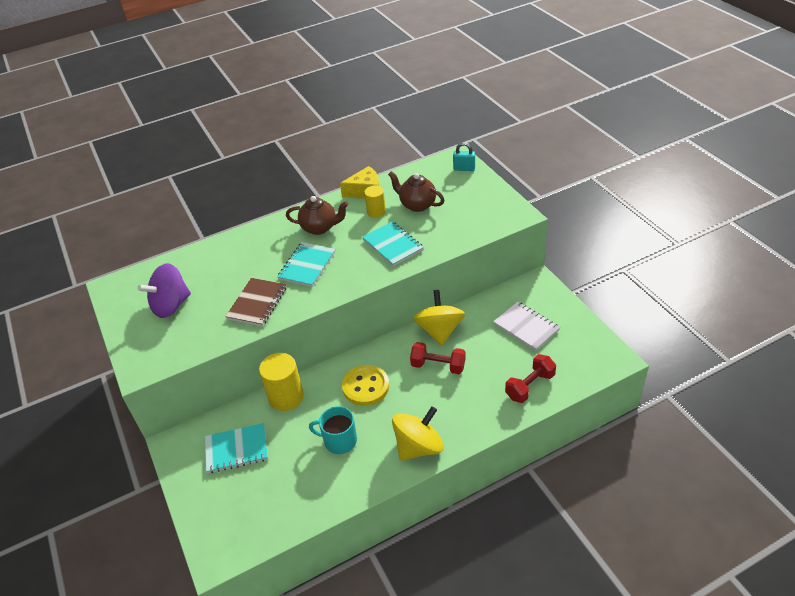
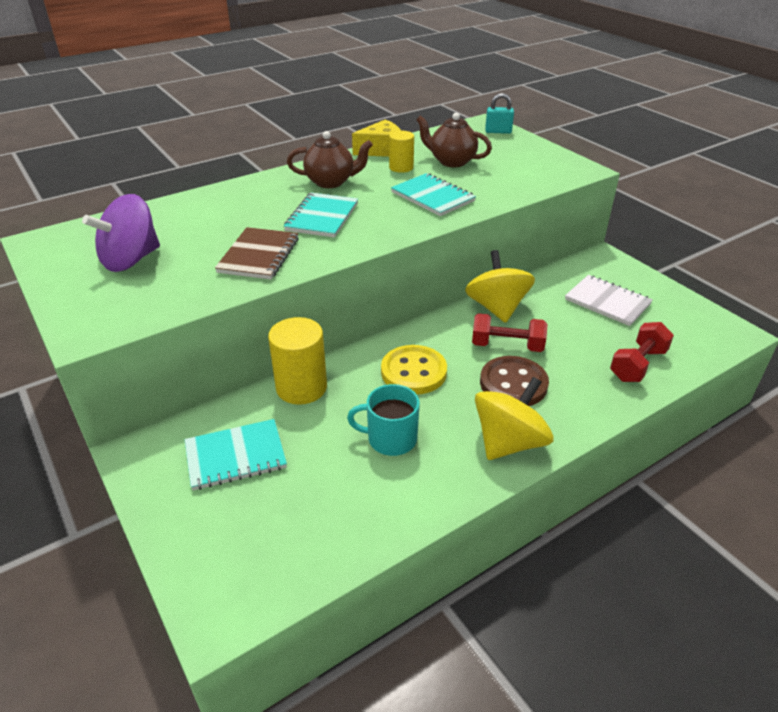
camera: 10 degrees left, 5 degrees down
(434, 399) = (513, 384): none -> brown button

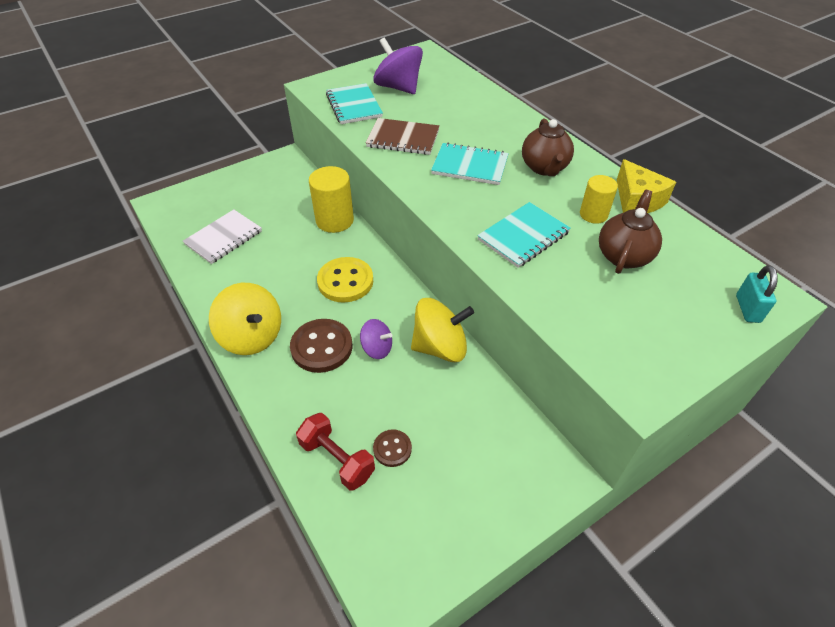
camera: 90 degrees right, 10 degrees up
(235, 456) = (273, 197): turquoise notebook -> turquoise notebook (354, 106)
(390, 439) = (271, 267): turquoise mug -> none
(507, 346) = (377, 348): red dumbbell -> purple spinning top
(607, 302) = (456, 456): white notebook -> white notebook (223, 238)
(614, 334) = (392, 449): none -> brown button

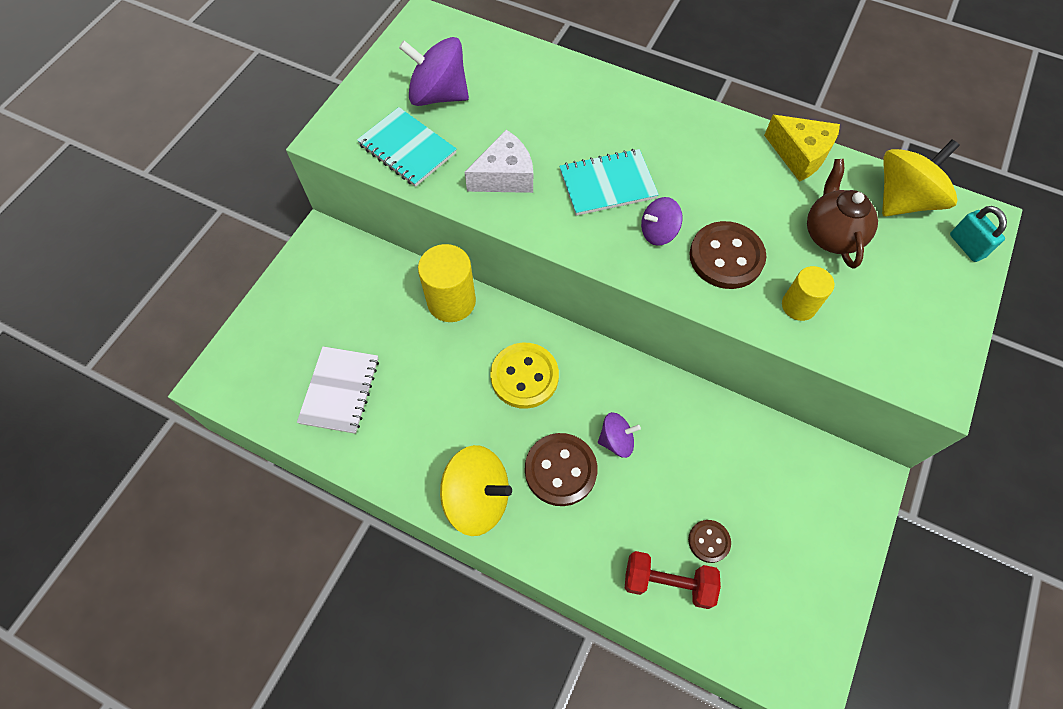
camera: 30 degrees left, 15 degrees up
(403, 138) = (505, 176): brown notebook -> white cheese
(440, 347) = (675, 404): yellow spinning top -> yellow spinning top (903, 200)
(483, 204) = (658, 232): none -> purple spinning top
(523, 236) = (726, 257): turquoise notebook -> brown button
(544, 168) = (685, 151): brown teapot -> none
(593, 214) = (772, 194): yellow cylinder -> yellow cylinder (798, 306)

